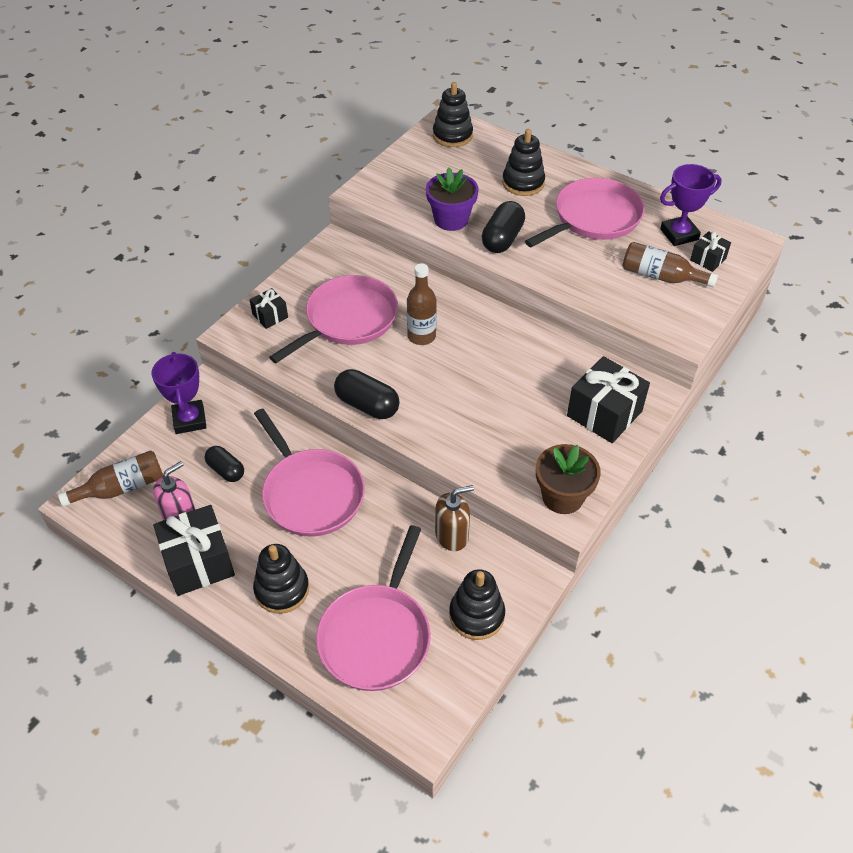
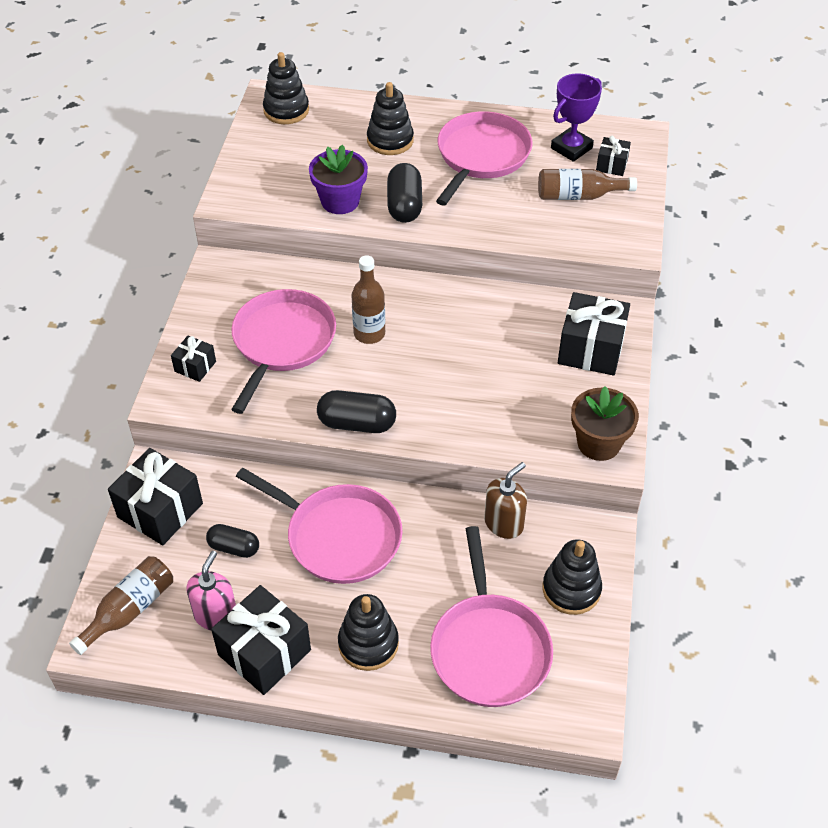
camera: 25 degrees left, 0 degrees up
(189, 420) = (160, 510): purple trophy -> black gift

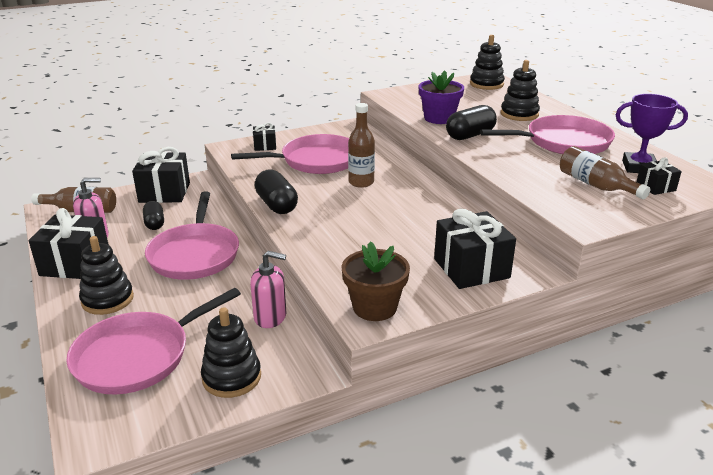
camera: 55 degrees right, 20 degrees down
(504, 523) = (270, 317): brown soap dispenser -> pink soap dispenser

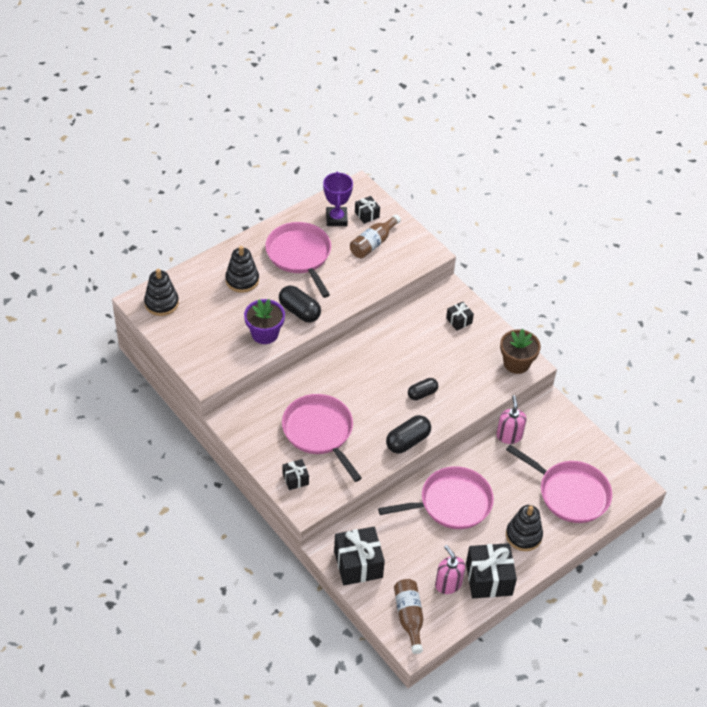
camera: 105 degrees left, 20 degrees up
(154, 223) = (414, 549): black capsule -> black capsule (422, 393)
(232, 377) = (569, 440): black stacking toy -> none
(361, 182) = (354, 394): brown bottle -> none
(471, 268) = (459, 321): black gift -> black gift, size x0.52

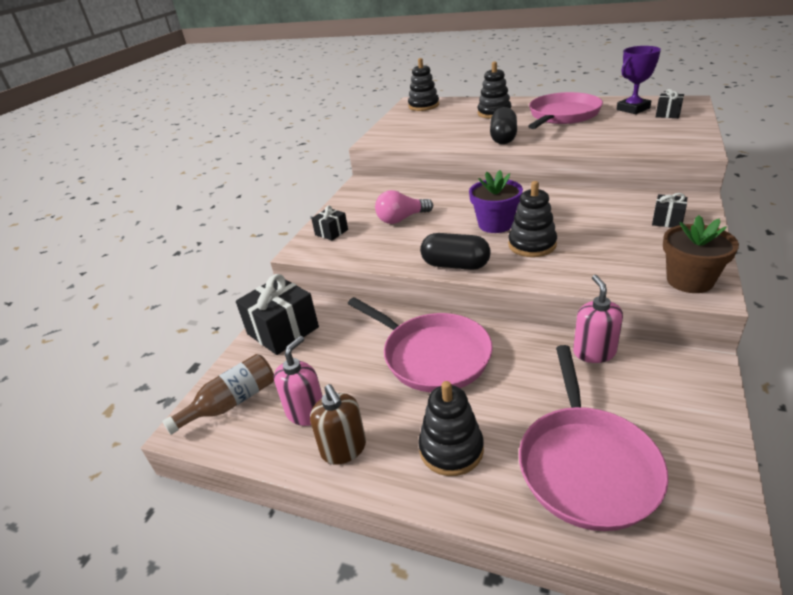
camera: 65 degrees right, 15 degrees down
(264, 333) = (455, 138): purple flower pot -> purple flower pot (495, 224)
(319, 432) = (401, 219): pink pan -> pink light bulb
(373, 243) = (643, 128): brown bottle -> none
(422, 393) = (532, 245): black capsule -> black stacking toy
(489, 579) = (344, 449): black gift -> brown soap dispenser
(509, 436) = (594, 352): pink soap dispenser -> pink soap dispenser turned 60 degrees counterclockwise

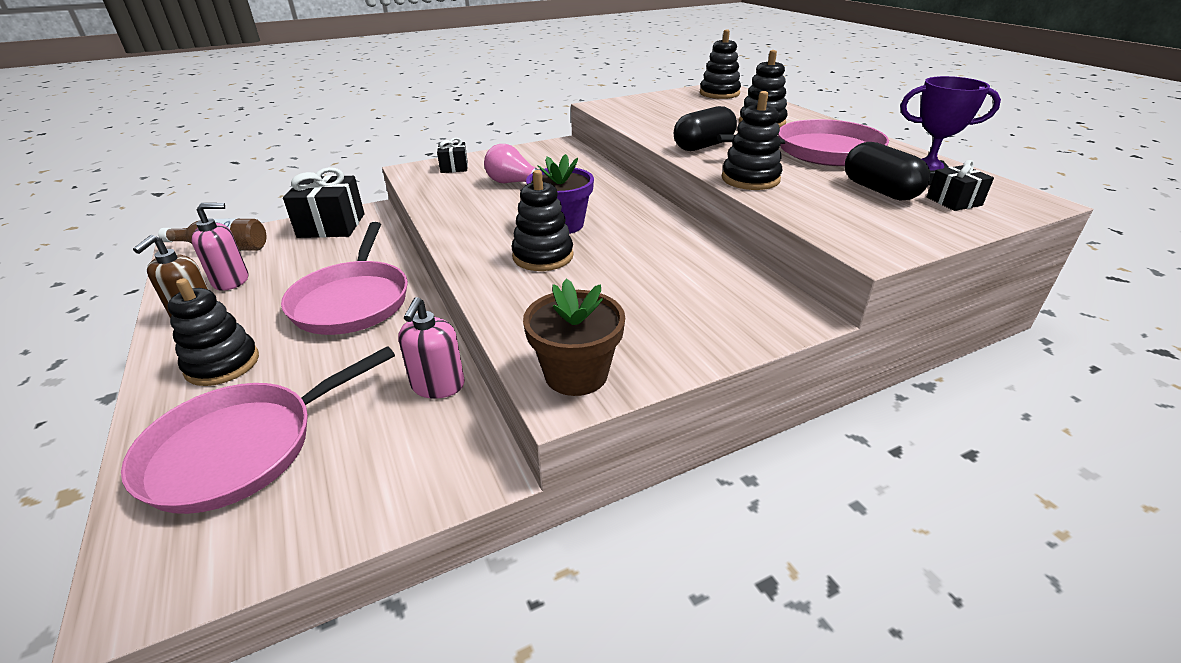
camera: 40 degrees right, 0 degrees up
(455, 265) = (457, 235): black capsule -> black capsule (879, 190)
(572, 143) = (750, 179): none -> black stacking toy
(594, 352) = (438, 385): pink soap dispenser -> pink soap dispenser turned 150 degrees clockwise
(667, 220) = (712, 314): black gift -> none

